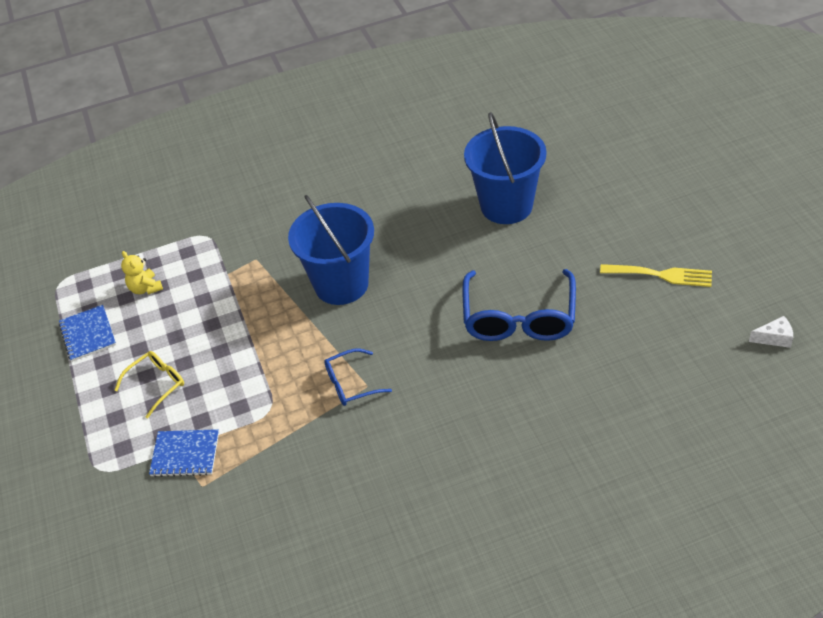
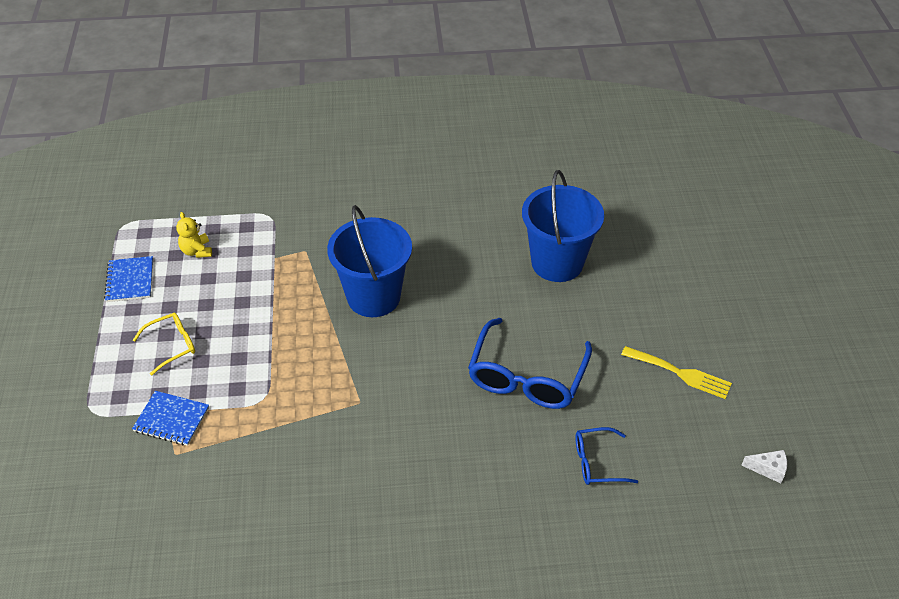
camera: 10 degrees right, 0 degrees up
(351, 384) = (345, 396): blue glasses -> blue glasses (597, 462)

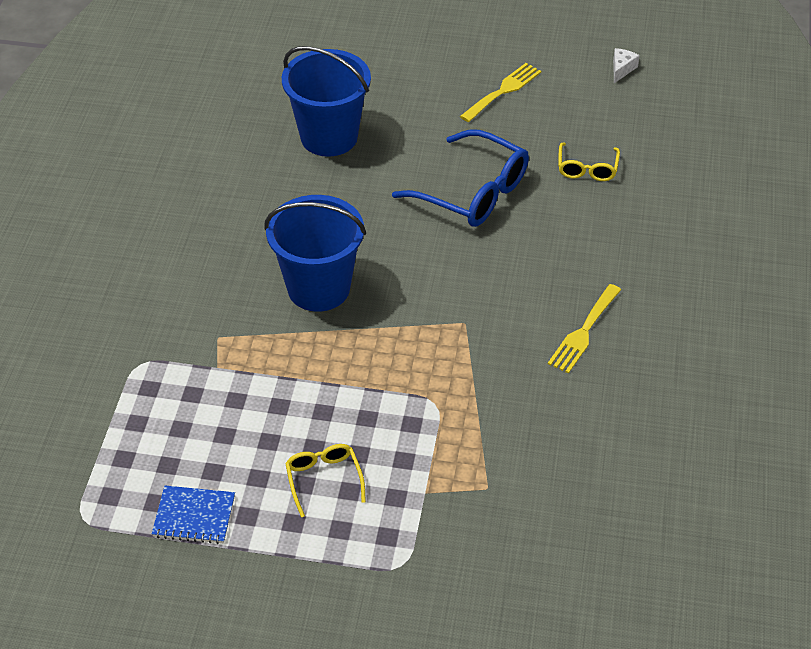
camera: 75 degrees left, 0 degrees up
(171, 419) = (437, 488): blue notebook -> none
(196, 251) = (171, 442): yellow teddy bear -> none
(370, 495) = (583, 332): none -> yellow fork
(597, 462) = (587, 169): blue glasses -> yellow glasses

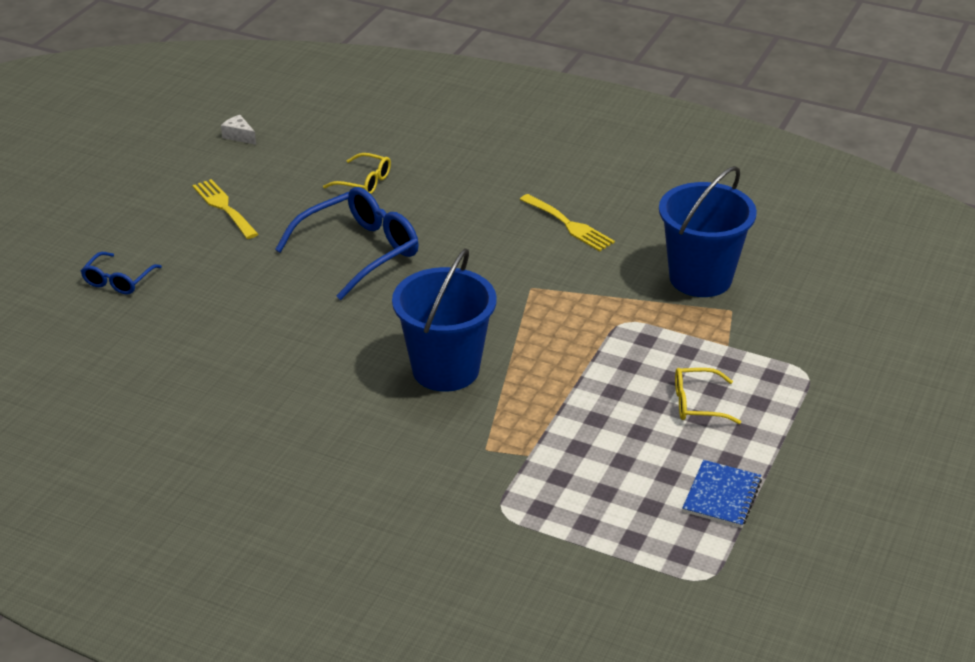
camera: 75 degrees left, 10 degrees down
(329, 137) = (221, 328): blue bucket -> blue bucket (700, 278)
(371, 62) = (118, 281): none -> blue glasses

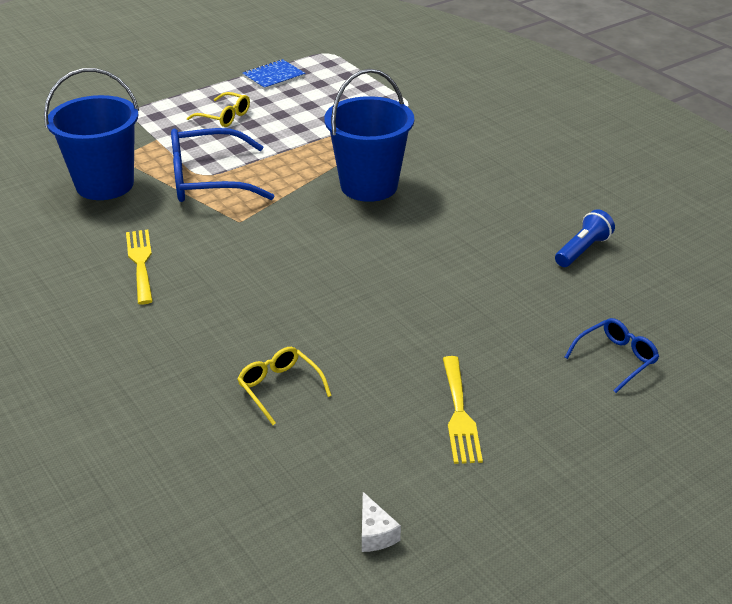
camera: 150 degrees left, 0 degrees up
(181, 371) = (582, 250): none -> blue flashlight
(359, 251) = (353, 305): blue glasses -> blue glasses (208, 180)

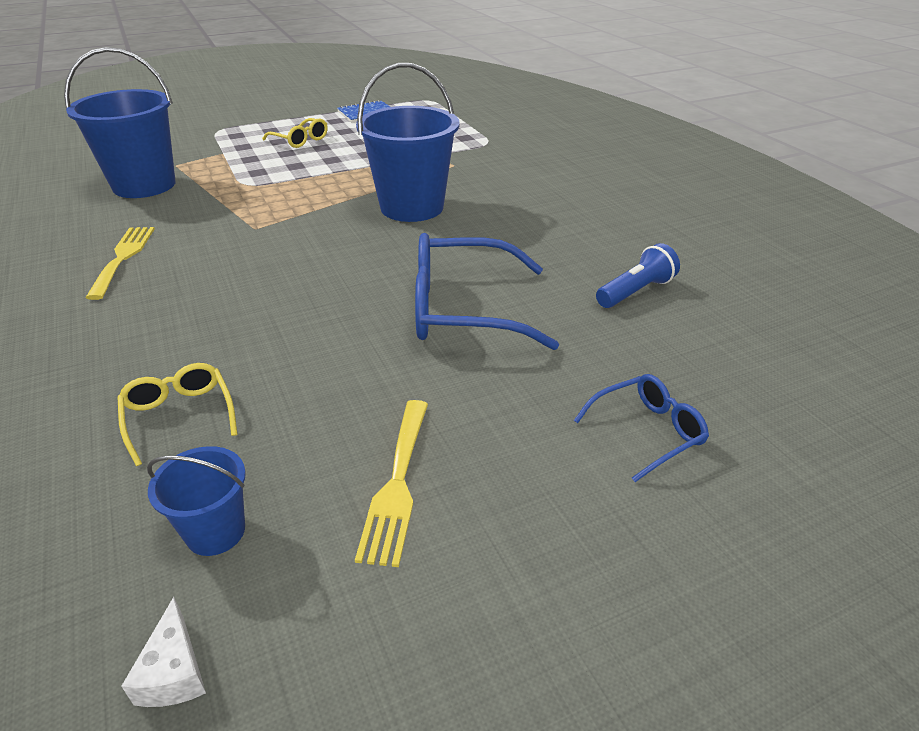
camera: 10 degrees right, 0 degrees up
(208, 180) = (248, 189): blue glasses -> blue glasses (463, 309)
(353, 458) = (215, 531): none -> blue bucket

